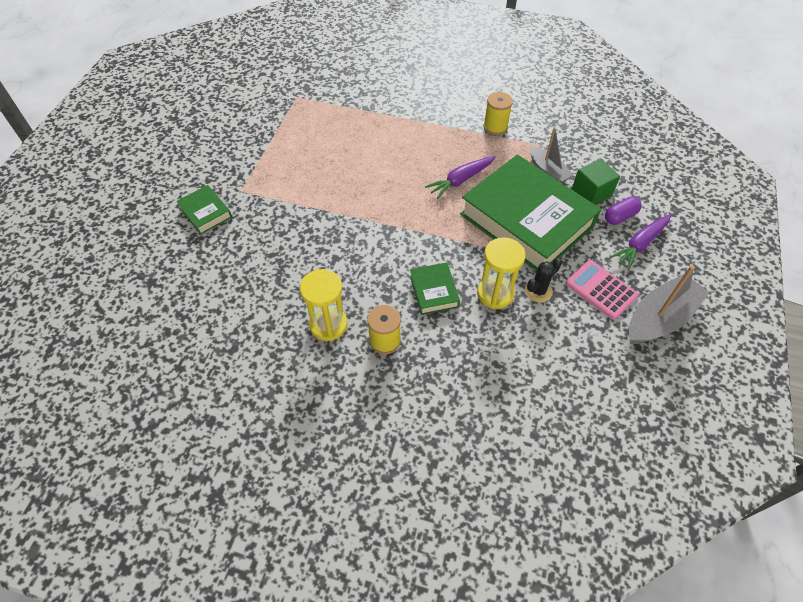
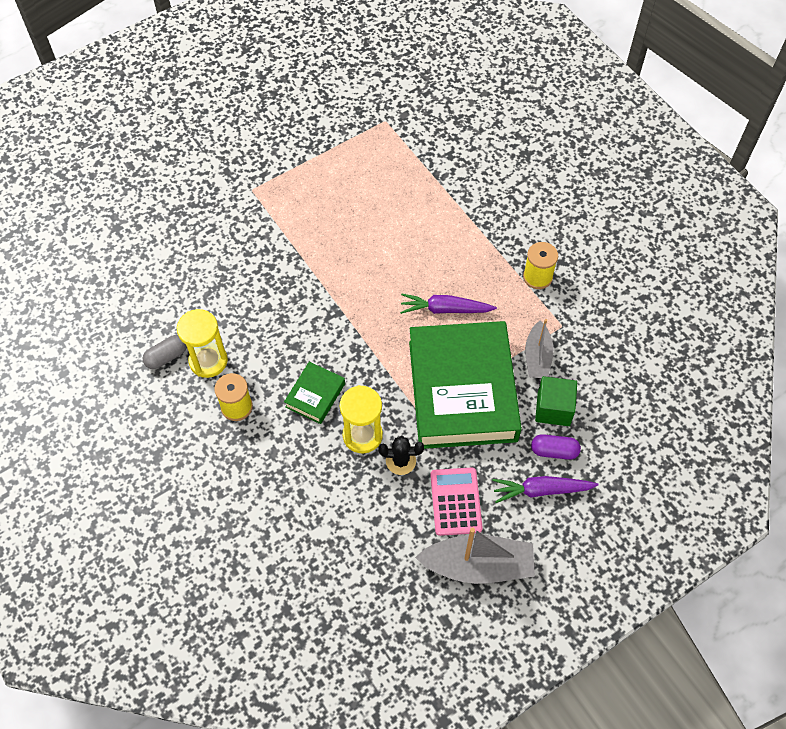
camera: 40 degrees right, 5 degrees up
(205, 213) = (207, 192): green book -> none
(291, 345) = (166, 357): none -> grey capsule

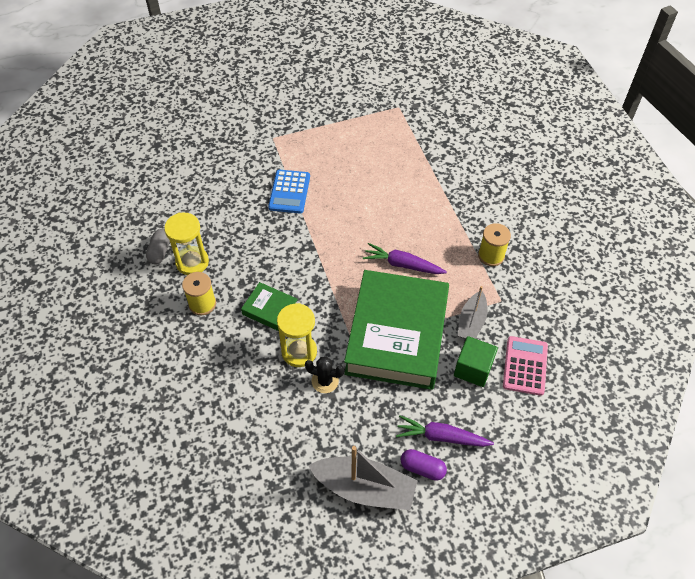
camera: 15 degrees right, 5 degrees down
(166, 357) = (160, 251): grey capsule -> grey capsule turned 60 degrees counterclockwise
(292, 252) = (289, 192): none -> blue calculator
(315, 395) = (270, 309): green book -> green book turned 75 degrees clockwise
(456, 501) = (362, 427): pink calculator -> pink calculator (525, 366)
(554, 451) = (463, 405): purple capsule -> purple capsule (422, 468)

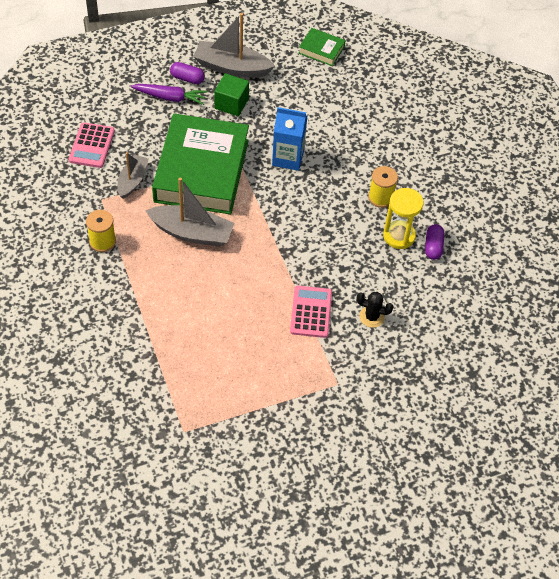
camera: 175 degrees right, 0 degrees up
(160, 251) = (433, 247): grey capsule -> purple capsule
(270, 309) = (317, 192): green book -> green book (321, 50)
(289, 192) = (311, 312): blue calculator -> pink calculator
(299, 352) = (288, 158): yellow hourglass -> blue carton
(325, 381) = (264, 136): black cactus -> black cactus (371, 317)
(403, 265) = (192, 233): purple carrot -> grey boat
(473, 369) = (137, 144): green cube -> green cube (231, 104)

